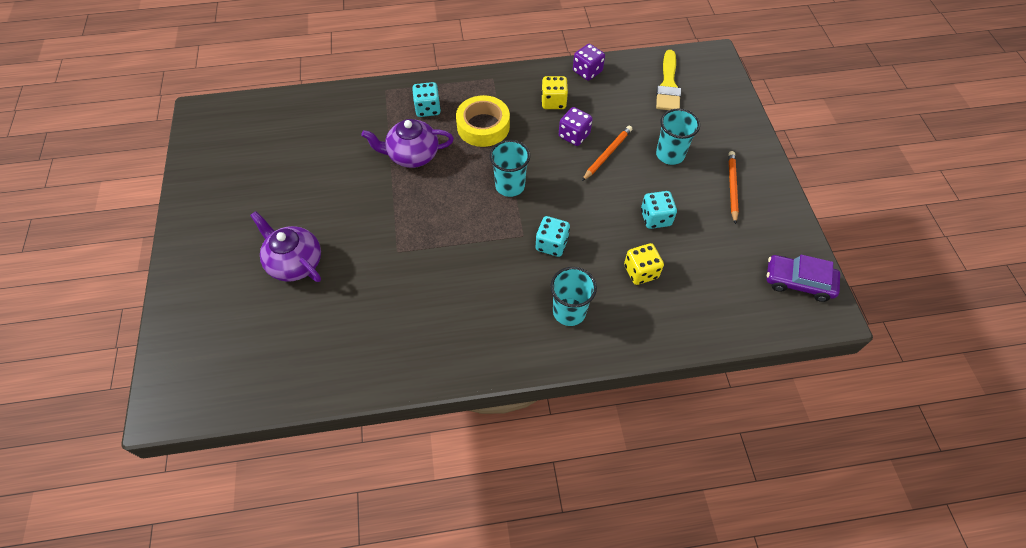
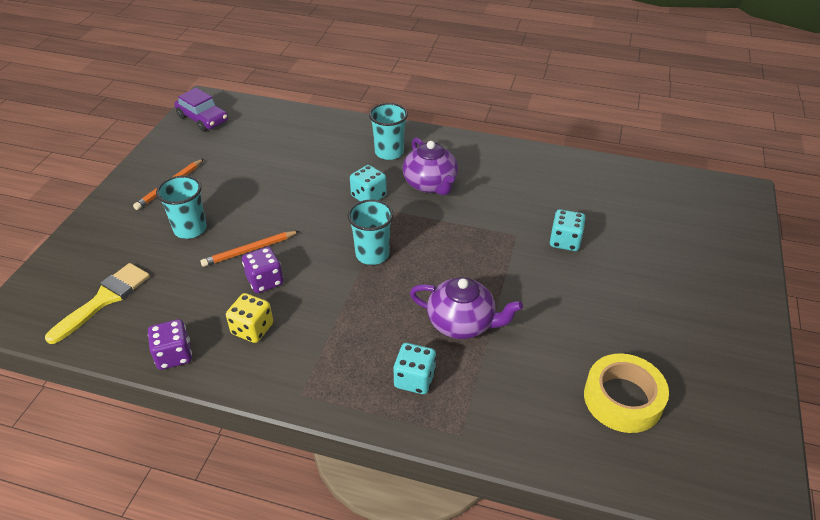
camera: 155 degrees left, 15 degrees down
(295, 262) = (622, 257): purple teapot -> purple teapot (430, 184)
(483, 126) = (358, 329): yellow tape -> yellow tape (623, 399)
(641, 271) = (311, 157): yellow dice -> none
(655, 218) = (261, 186): turquoise dice -> turquoise dice (565, 241)

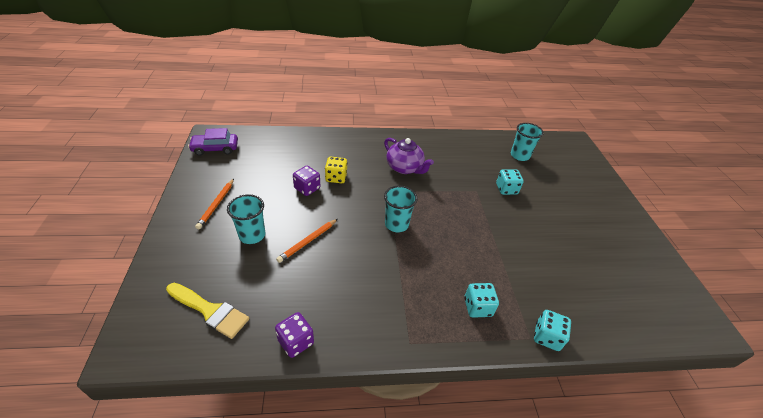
camera: 25 degrees left, 0 degrees up
(104, 299) = (210, 311): yellow brush -> yellow brush turned 105 degrees clockwise
(203, 119) = (215, 148): purple car -> purple car turned 150 degrees clockwise
(252, 329) = (345, 302): yellow dice -> yellow dice (336, 177)
(265, 281) = (333, 262): purple dice -> purple dice (307, 188)
(368, 196) = (369, 184): turquoise dice -> turquoise dice (547, 337)
(389, 152) = (365, 151): turquoise cup -> turquoise cup (519, 156)
(462, 323) = (482, 258): purple teapot -> none
(623, 399) = (601, 283): yellow tape -> none

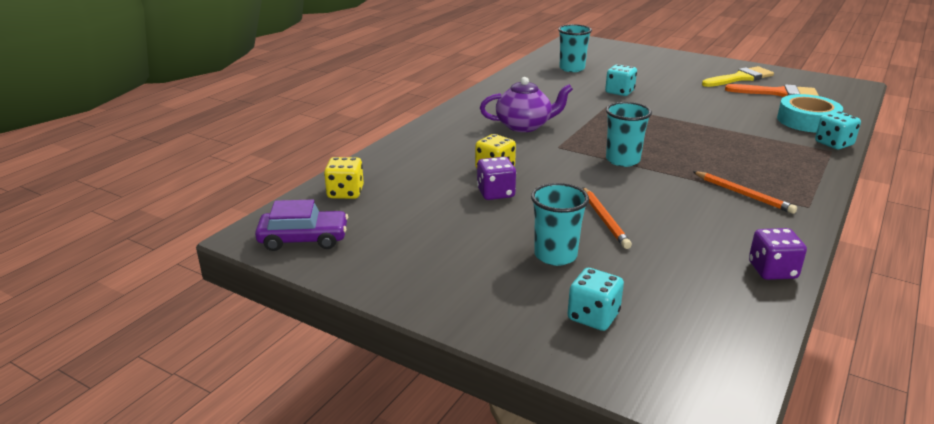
camera: 50 degrees left, 15 degrees down
(210, 311) = (683, 320): yellow brush -> yellow brush (740, 78)
(215, 148) = (304, 239): purple car -> purple car turned 120 degrees counterclockwise
(216, 205) = (456, 269): orange pencil -> orange pencil (743, 194)
(268, 141) = (345, 193): none -> yellow dice
(477, 307) = (780, 160): turquoise dice -> turquoise dice (593, 316)
(577, 308) = (807, 121): none -> turquoise tape
(616, 275) = (777, 93): none -> orange brush

